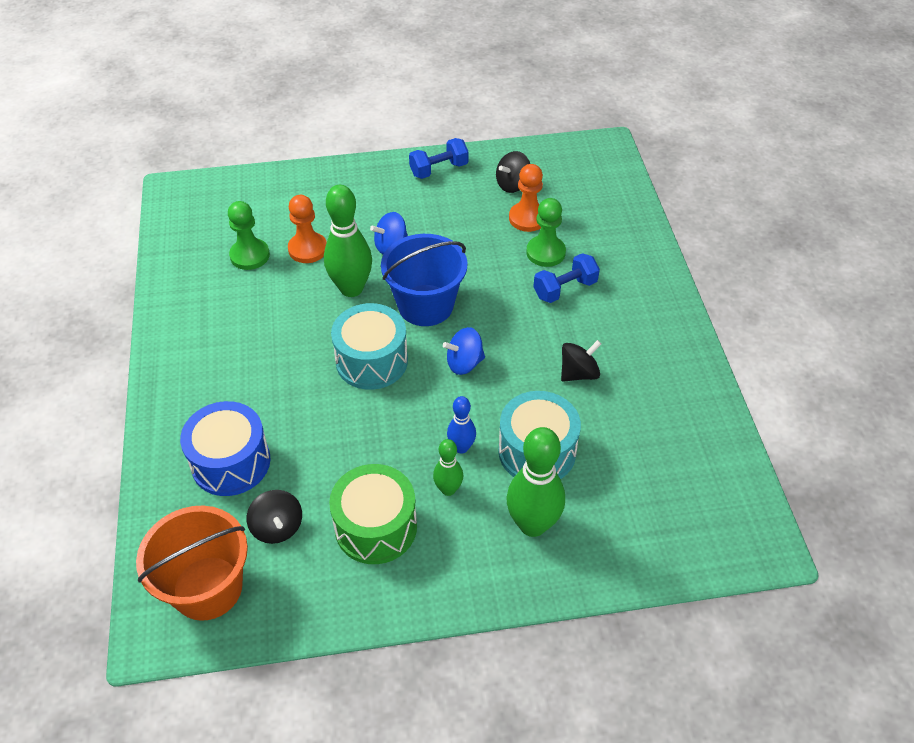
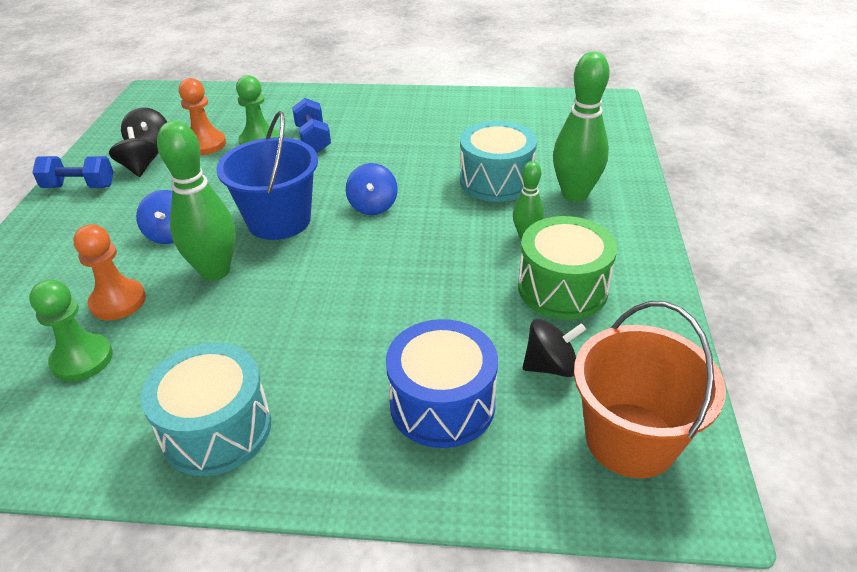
camera: 75 degrees left, 10 degrees down
(371, 361) = (336, 267): turquoise drum -> turquoise drum (217, 429)
(439, 169) = (79, 186): blue dumbbell -> blue dumbbell turned 75 degrees counterclockwise
(461, 447) = (478, 221): blue bowling pin -> none
(578, 373) = (416, 147): black spinning top -> black spinning top (140, 168)

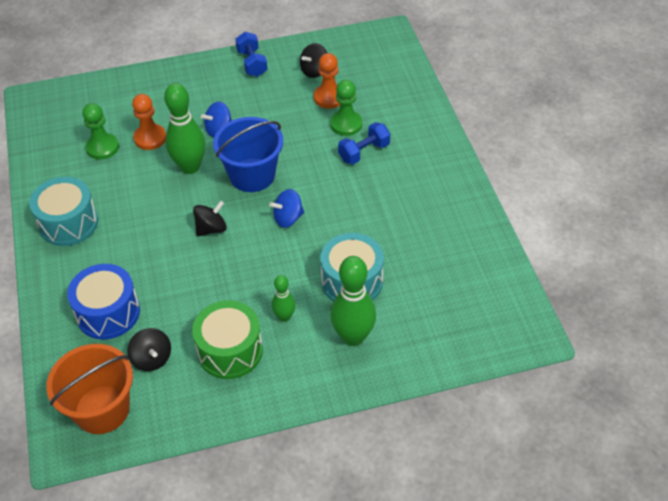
camera: 70 degrees right, 10 degrees up
(140, 168) = (285, 79): black spinning top -> black spinning top (211, 229)

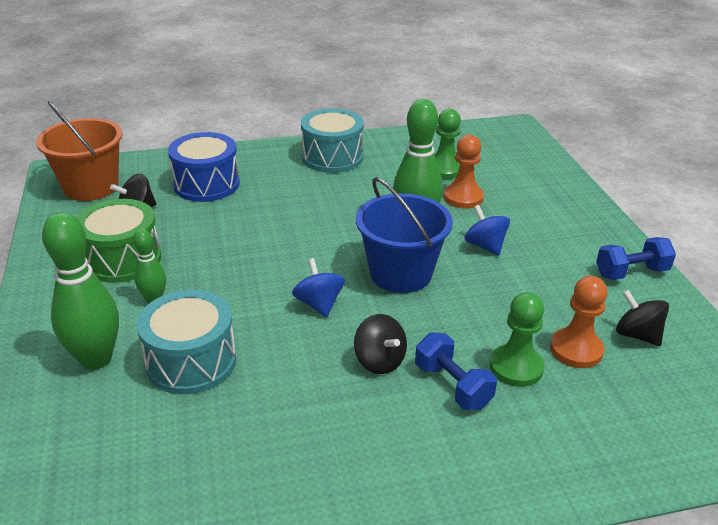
camera: 90 degrees right, 15 degrees down
(211, 229) = (310, 243): black spinning top -> black spinning top (379, 361)

